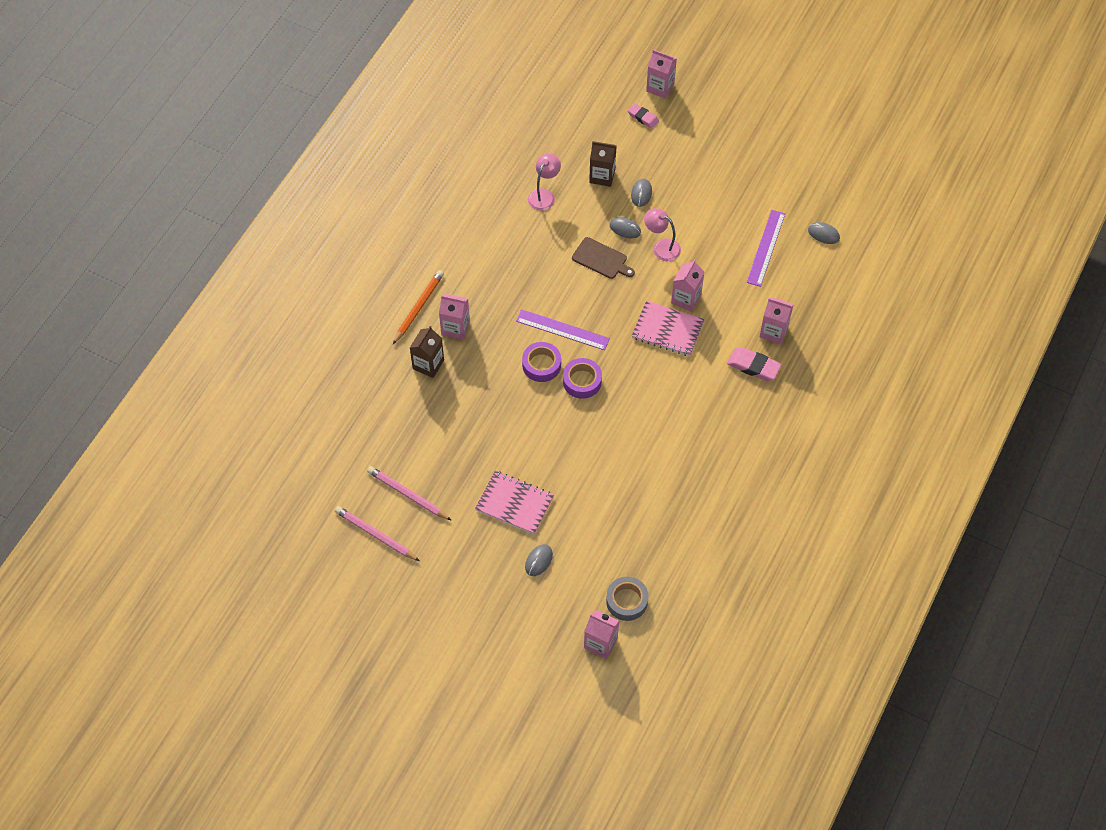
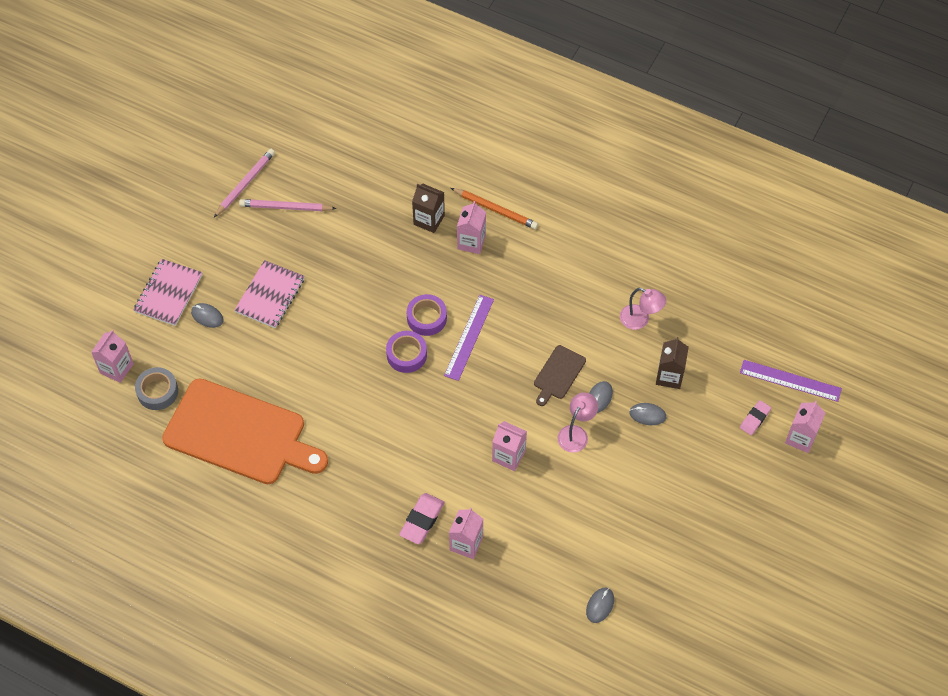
camera: 90 degrees right, 0 degrees up
(407, 494) = (285, 207): pink pencil -> pink pencil turned 120 degrees counterclockwise
(667, 330) = (468, 436): pink notebook -> pink notebook (168, 293)
(672, 522) = (240, 434): none -> orange cutting board
(766, 248) = (578, 541): purple ruler -> purple ruler (790, 380)

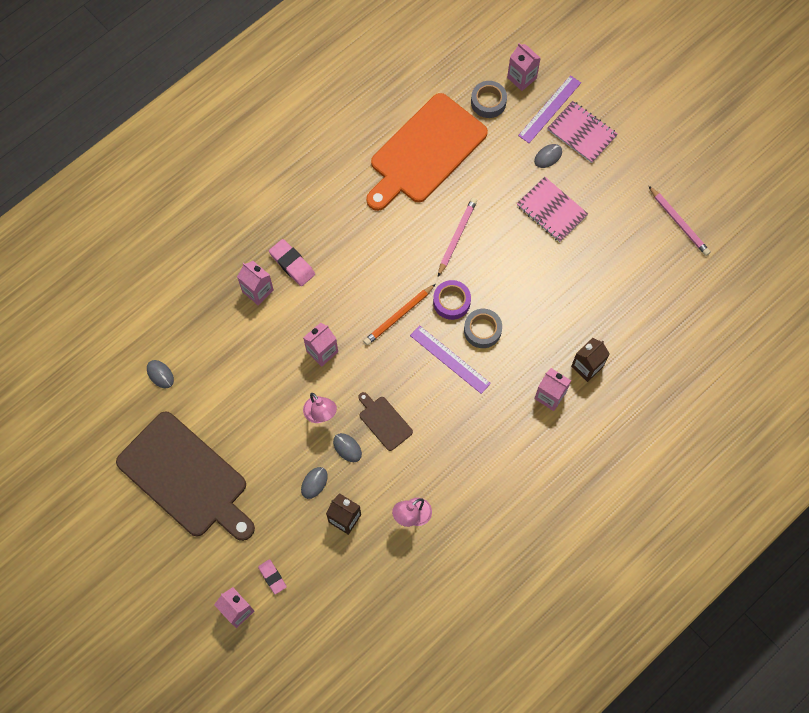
camera: 110 degrees right, 10 degrees up
(285, 207) = (641, 248): pink pencil -> pink pencil (457, 236)
(426, 318) = (482, 330): purple tape -> grey tape
(495, 210) = (578, 430): orange pencil -> orange pencil (398, 316)
(696, 535) = (186, 477): none -> brown cutting board
(790, 380) = (297, 628): purple ruler -> purple ruler (549, 109)

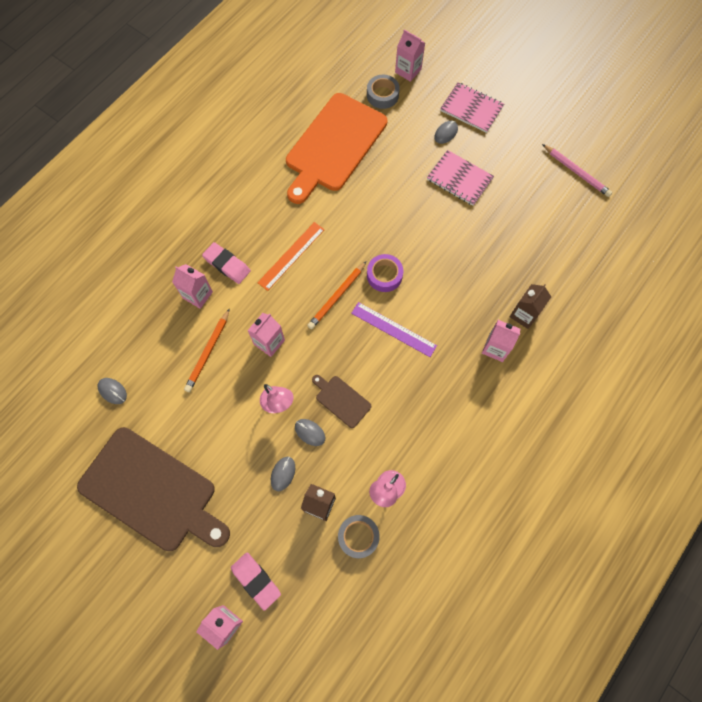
camera: 10 degrees left, 0 degrees up
(259, 351) = (208, 352): none -> orange pencil
(272, 577) = (256, 580): pink eraser -> pink eraser, size x1.53
(359, 265) = (291, 256): none -> orange ruler
(457, 236) = (377, 215): pink pencil -> none
(482, 330) = (419, 297): grey tape -> grey tape (358, 536)
(549, 109) = (438, 93): purple ruler -> none

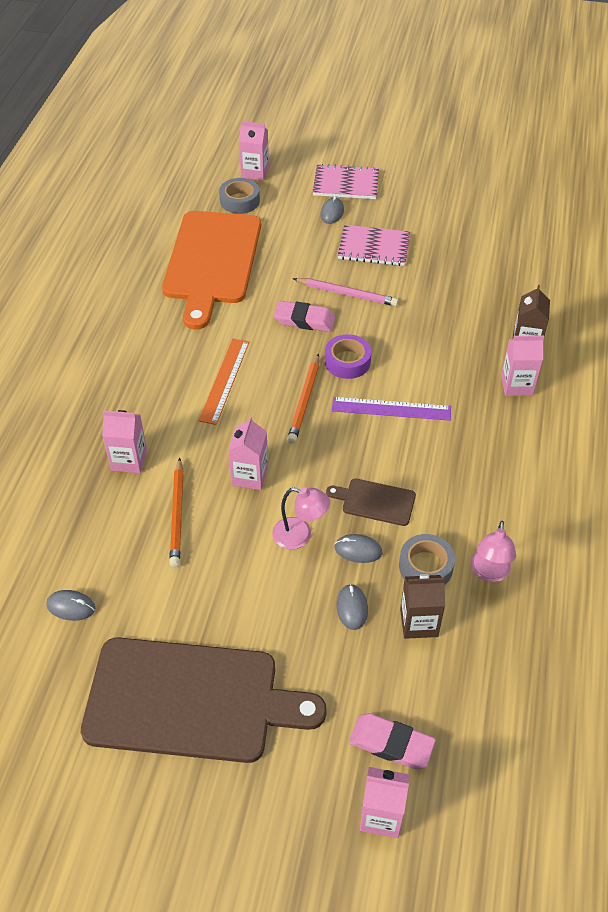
camera: 25 degrees left, 20 degrees down
(227, 265) = (149, 416): pink eraser -> pink eraser (304, 320)
(358, 536) = (487, 637): grey tape -> grey tape (425, 566)
(576, 172) = (492, 203): pink pencil -> pink pencil (347, 294)

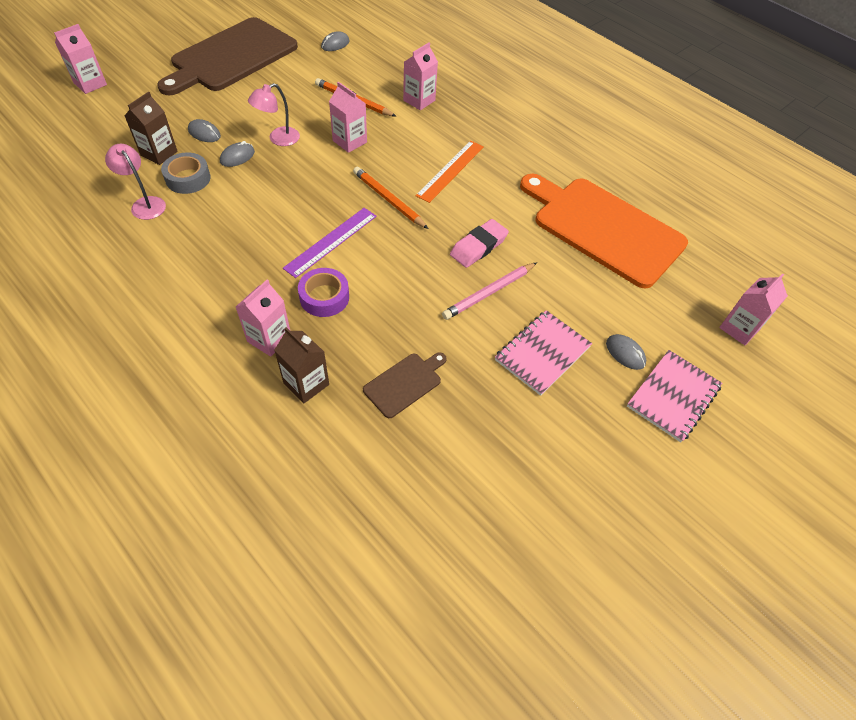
camera: 120 degrees right, 5 degrees up
(224, 380) = (450, 171): orange ruler -> orange ruler turned 75 degrees clockwise
(239, 201) = (690, 291): grey tape -> none
(347, 361) = (406, 245): purple tape -> purple tape (324, 297)
(375, 501) = (262, 185): brown cutting board -> brown cutting board (405, 383)
(391, 744) = (114, 105): pink eraser -> none

